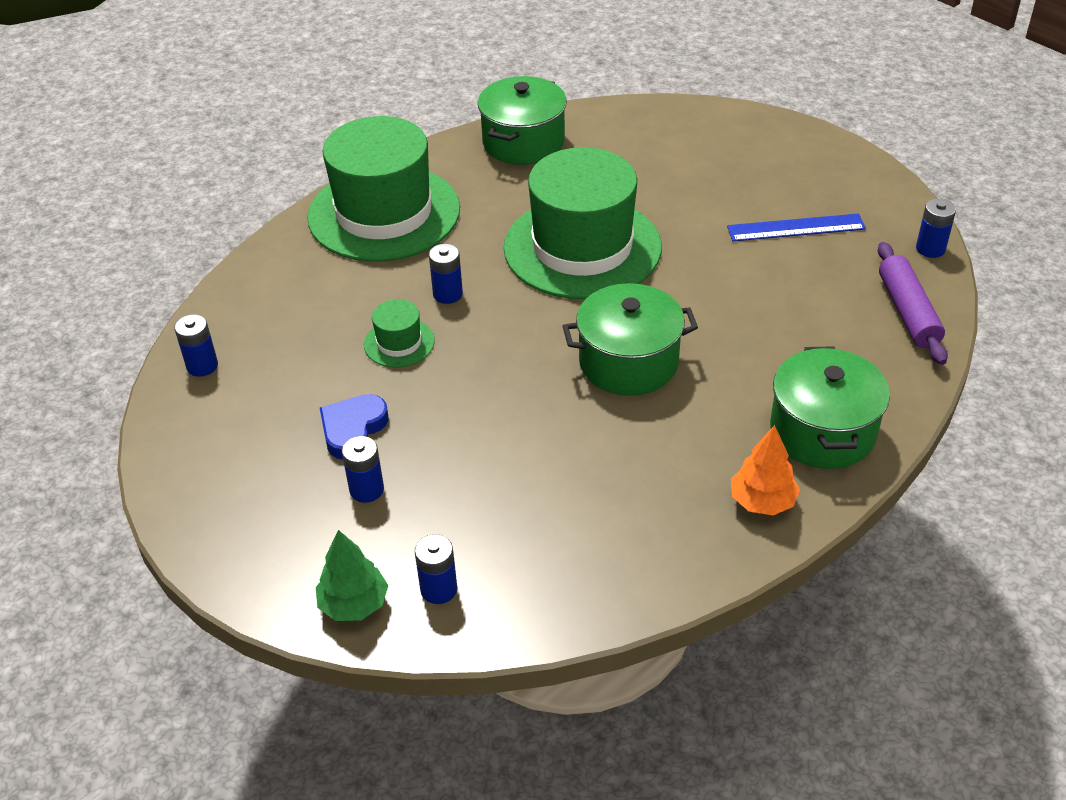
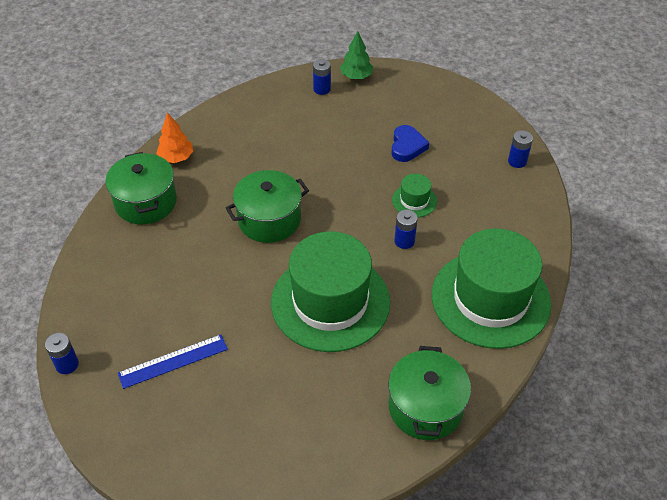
camera: 160 degrees right, 5 degrees up
(366, 489) = (380, 120): blue battery -> none
(908, 312) = (89, 300): purple rolling pin -> none

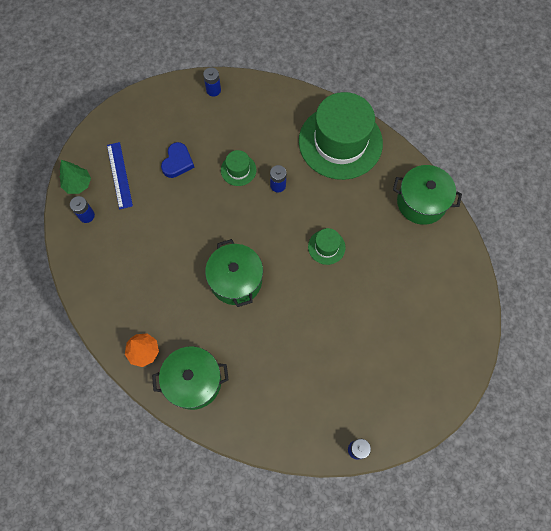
camera: 80 degrees left, 20 degrees up
(173, 361) = (364, 366): blue ruler -> blue ruler (119, 175)
(330, 302) = (326, 247): green hat -> green hat, size x0.42
(407, 146) = (177, 162): blue heart -> blue heart turned 90 degrees clockwise

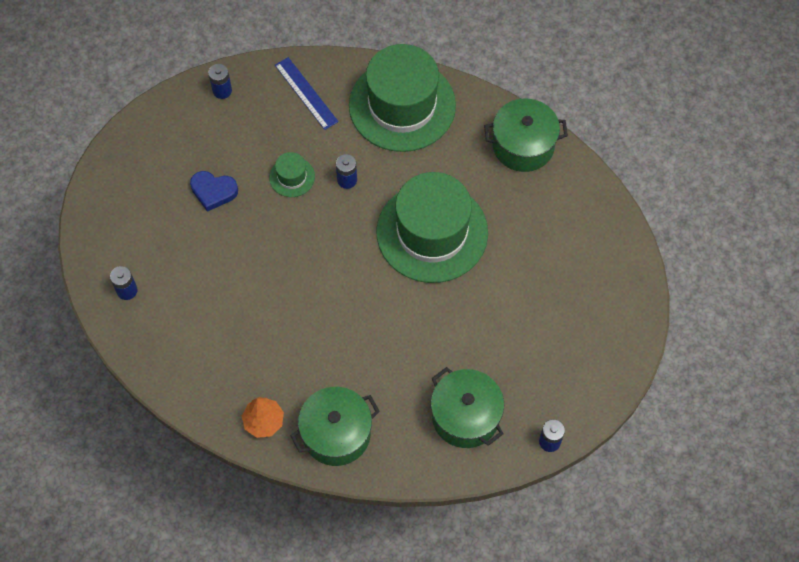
camera: 20 degrees left, 5 degrees down
(78, 184) = (100, 257): green tree -> none
(119, 175) = (147, 229): blue ruler -> blue ruler (306, 93)
(177, 162) = (213, 191): blue heart -> blue heart turned 105 degrees clockwise
(236, 280) = (340, 305): green pot -> green pot (465, 416)
(326, 247) = (432, 232): green hat -> green hat, size x2.39

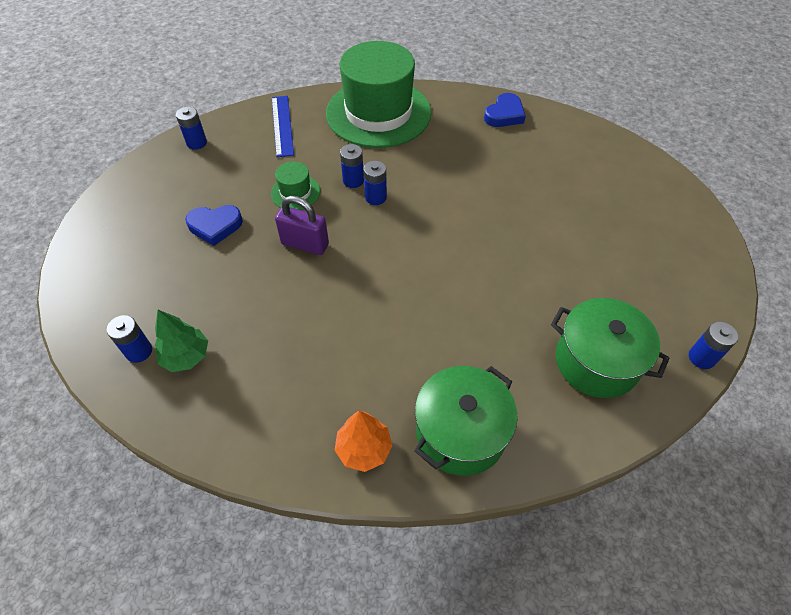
camera: 20 degrees left, 10 degrees down
(160, 306) = (186, 356): none -> green tree
(281, 234) = (305, 244): none -> purple padlock
(306, 93) = (282, 125): blue ruler -> blue ruler turned 45 degrees clockwise
(359, 205) = (375, 197): none -> blue battery
(432, 232) = (460, 200): green hat -> none
(523, 145) = (504, 114): green pot -> blue heart

